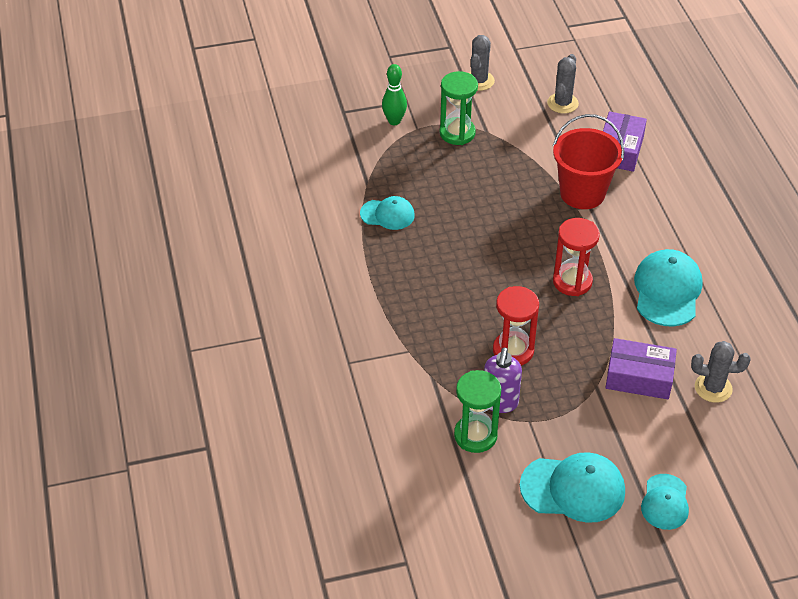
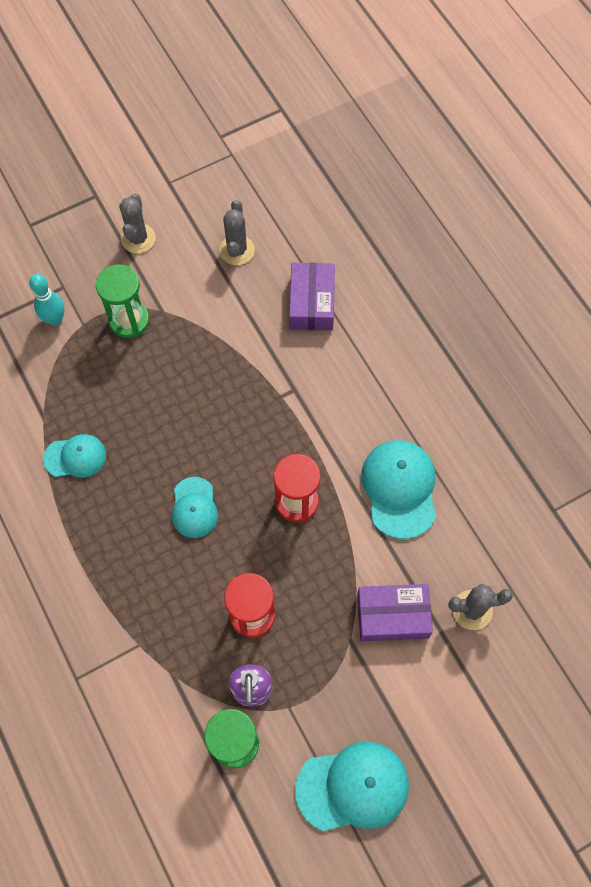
camera: 15 degrees left, 20 degrees up
(394, 121) = (55, 319): green bowling pin -> turquoise bowling pin
(582, 193) = (283, 374): red bucket -> none
(665, 502) = (451, 778): turquoise cap -> turquoise cap (194, 508)

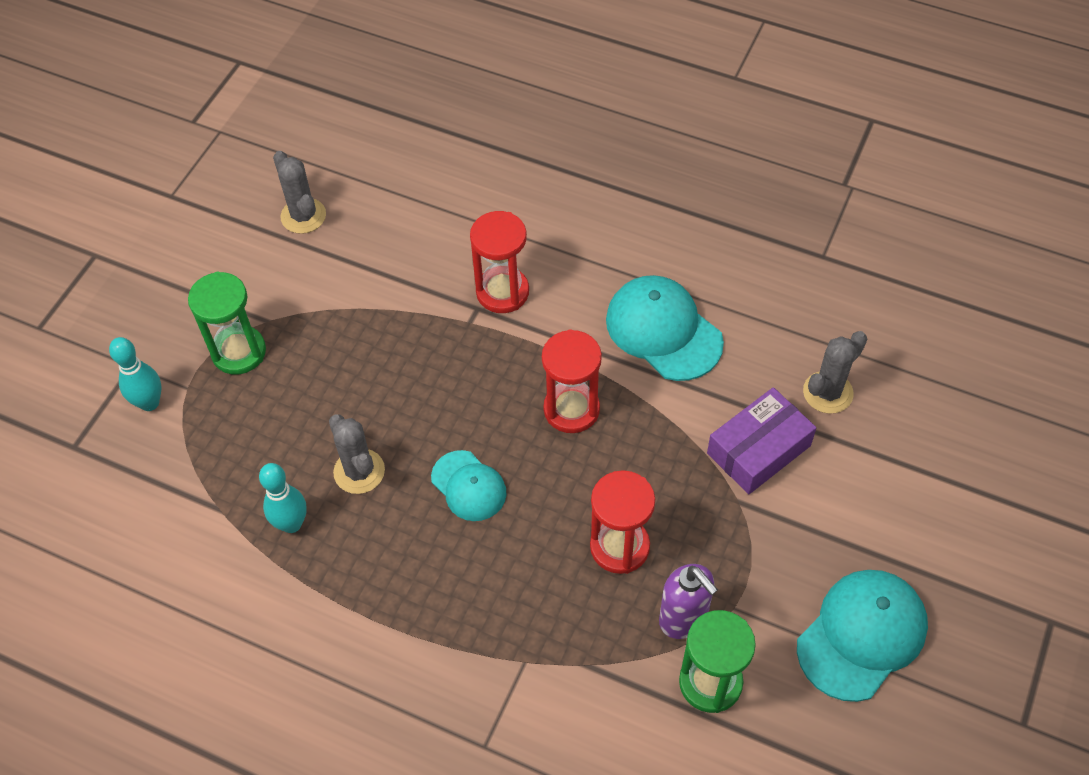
camera: 35 degrees left, 10 degrees down
(75, 457) = (291, 524): turquoise cap -> turquoise bowling pin
(138, 238) = (181, 268): grey cactus -> grey cactus (359, 471)
(312, 303) = (426, 218): purple box -> none
(318, 389) = (502, 292): none -> red hourglass

